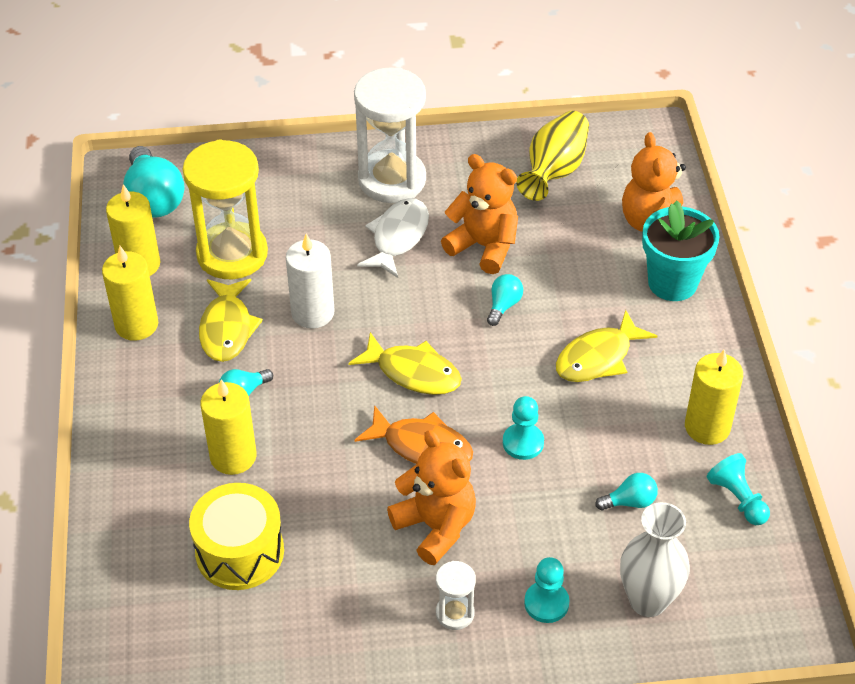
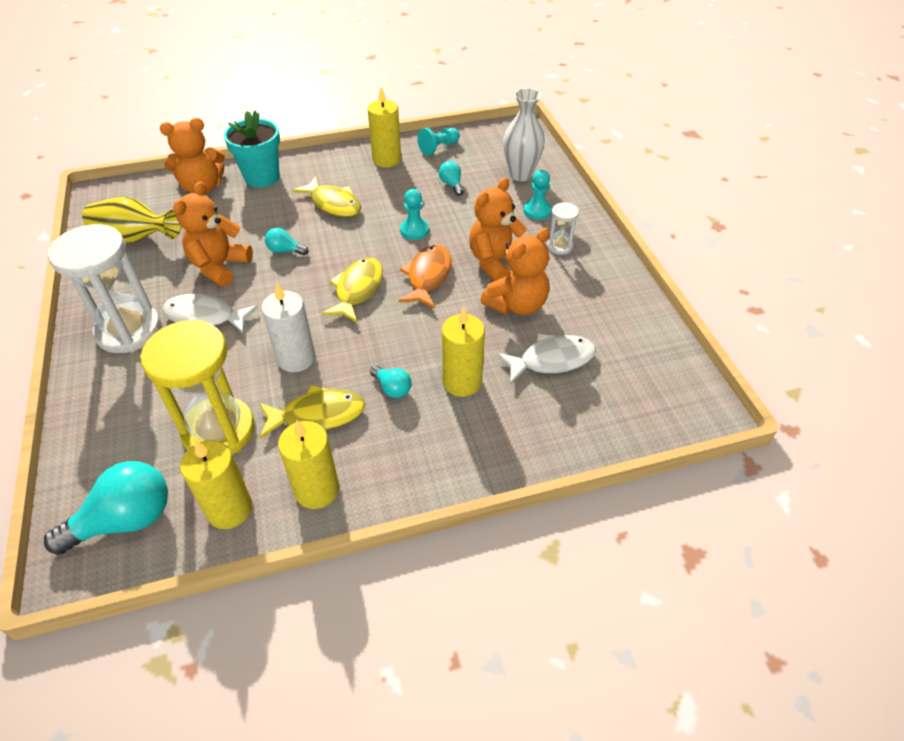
camera: 100 degrees left, 0 degrees up
(240, 552) = (551, 360): yellow drum -> white fish
(345, 535) = (517, 305): none -> orange teddy bear

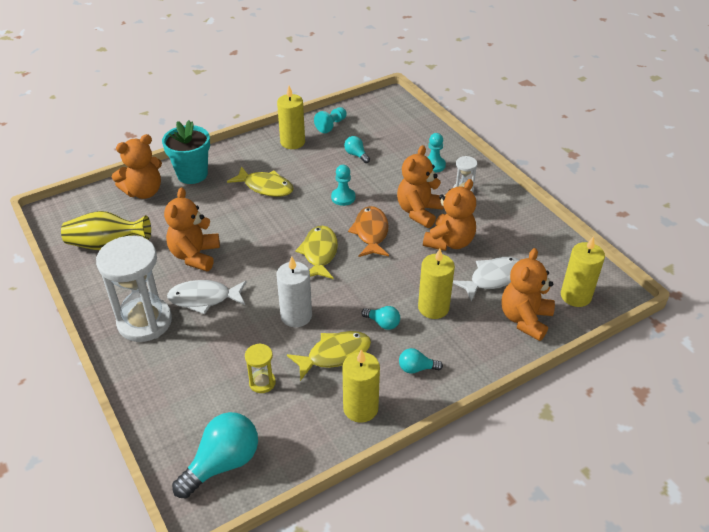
camera: 15 degrees left, 5 degrees down
(219, 430) = (262, 382): yellow hourglass -> yellow hourglass, size x0.46
(229, 509) = (300, 437): yellow candle -> yellow candle (575, 296)
(285, 250) = (244, 232): turquoise light bulb -> turquoise light bulb (416, 368)
(520, 175) = (408, 138): white vase -> none
(571, 421) = (525, 319): none -> orange teddy bear

